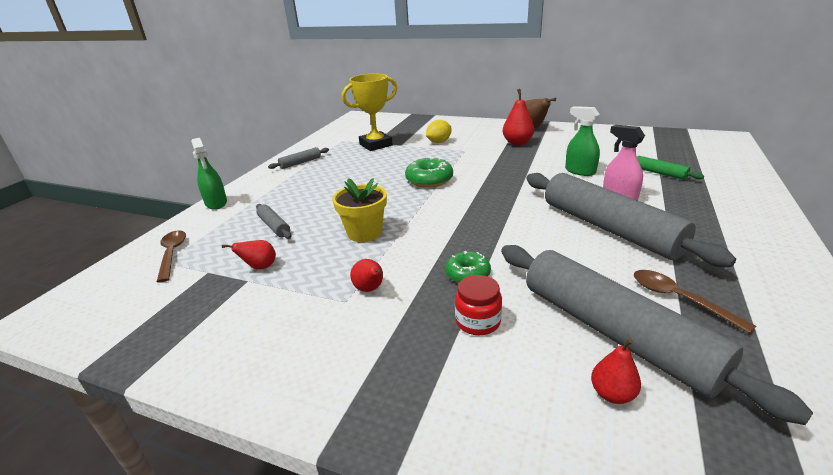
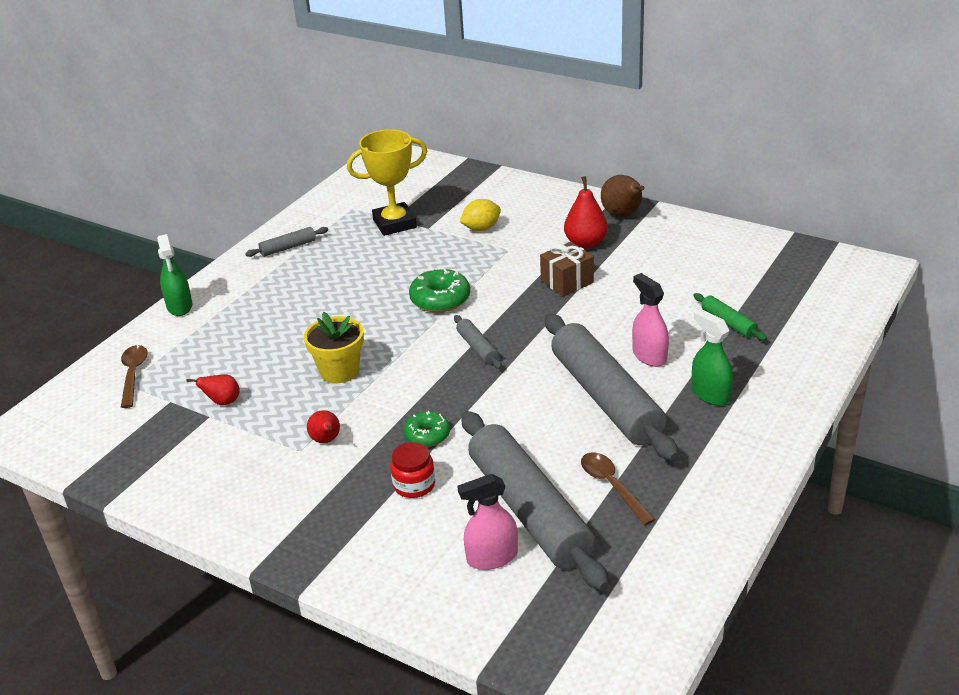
camera: 10 degrees right, 5 degrees up
(274, 226) = (243, 350): grey rolling pin -> grey rolling pin (477, 348)
(519, 162) = (567, 282): none -> brown gift
(580, 171) = (633, 307): green spray bottle -> green spray bottle (710, 394)
(612, 394) = (492, 557): red pear -> pink spray bottle

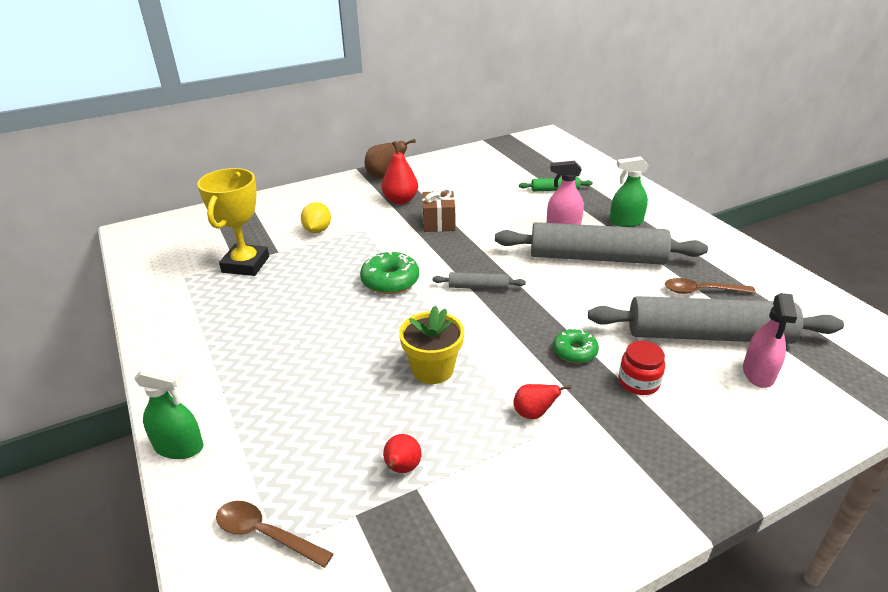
camera: 60 degrees left, 0 degrees up
(288, 247) = (187, 333): grey rolling pin -> none

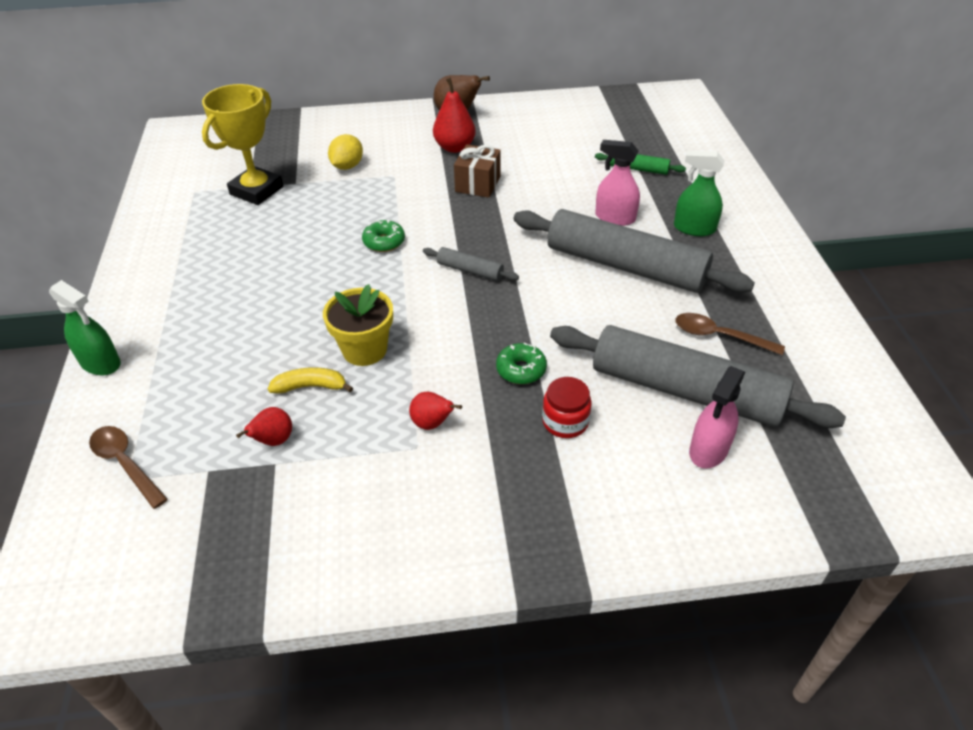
camera: 20 degrees right, 10 degrees up
(390, 281) = (384, 242): green donut -> green donut, size x0.66
(405, 412) = (311, 386): none -> yellow banana

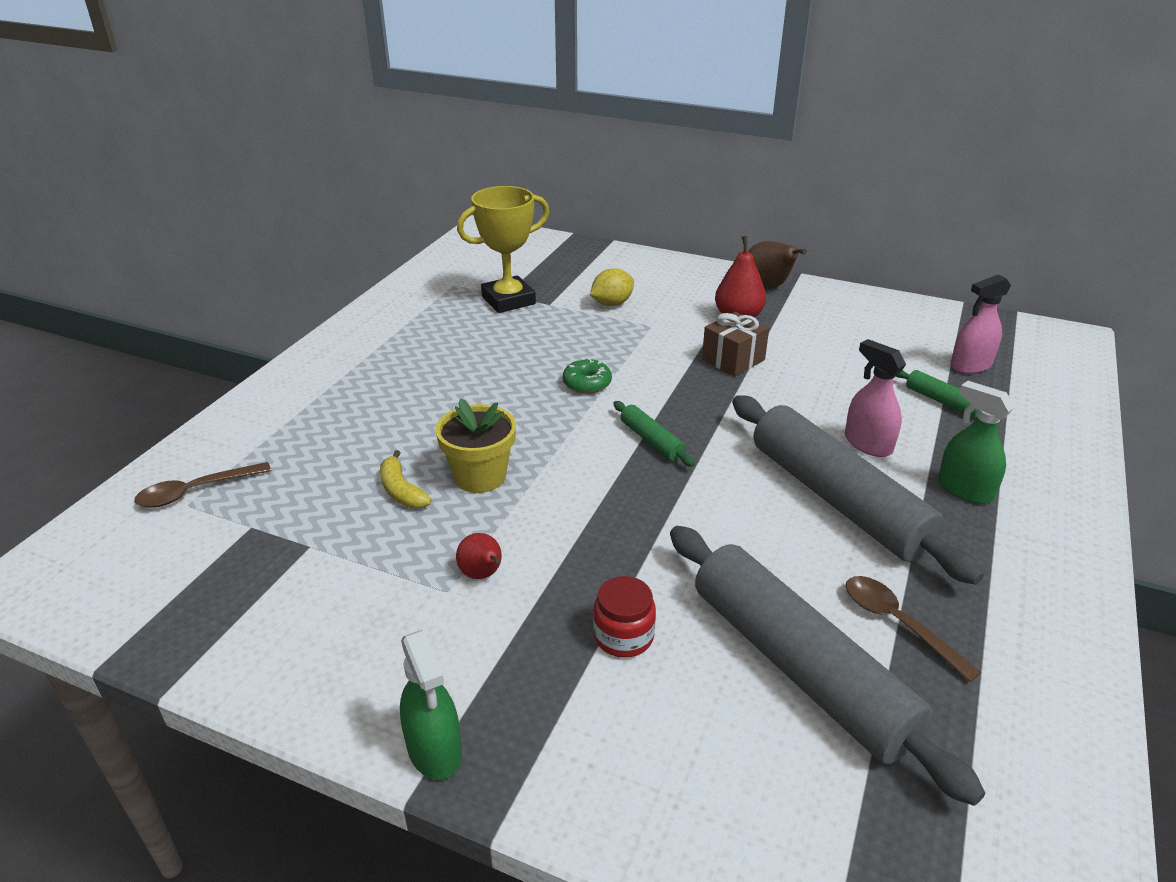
camera: 30 degrees right, 10 degrees down
(101, 363) = (254, 400): green spray bottle -> green spray bottle (434, 750)
(126, 464) = (196, 491): brown spoon -> brown spoon turned 105 degrees counterclockwise
(273, 441) = (326, 525): red pear -> none
(311, 386) = (401, 490): yellow banana -> yellow banana turned 150 degrees counterclockwise
(470, 270) = (651, 440): grey rolling pin -> green rolling pin
(521, 370) = (621, 561): green donut -> none
(708, 450) = (772, 750): pink spray bottle -> pink spray bottle (970, 365)

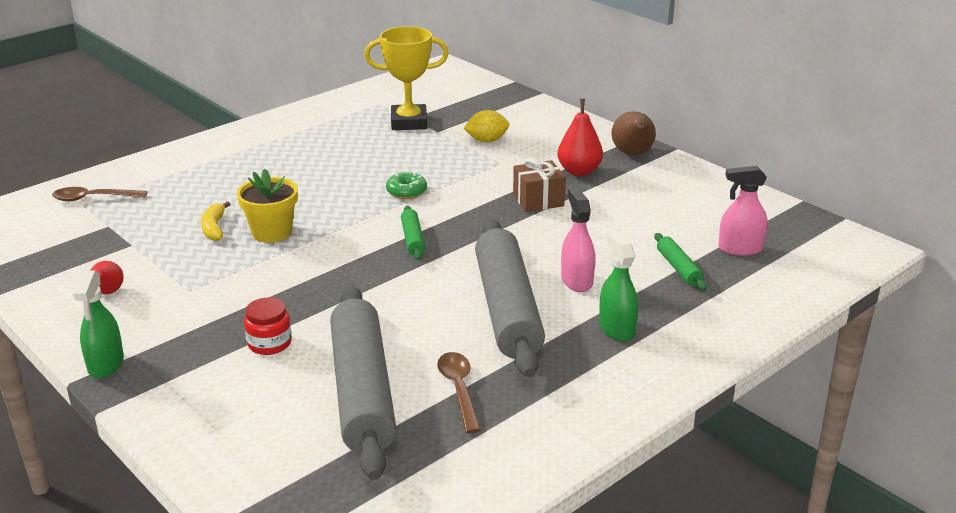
camera: 25 degrees right, 5 degrees down
(482, 574) = (218, 287): red pear -> red pear (108, 292)

